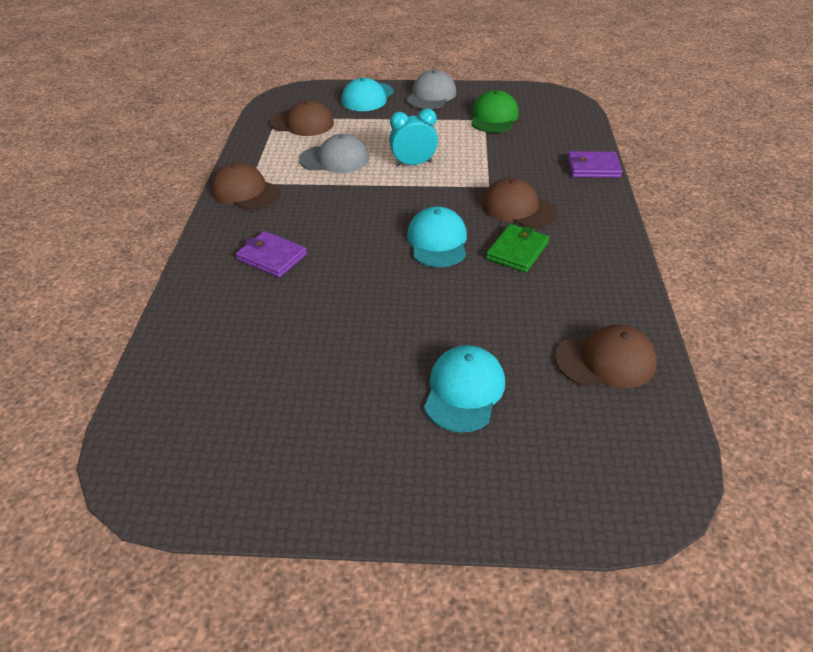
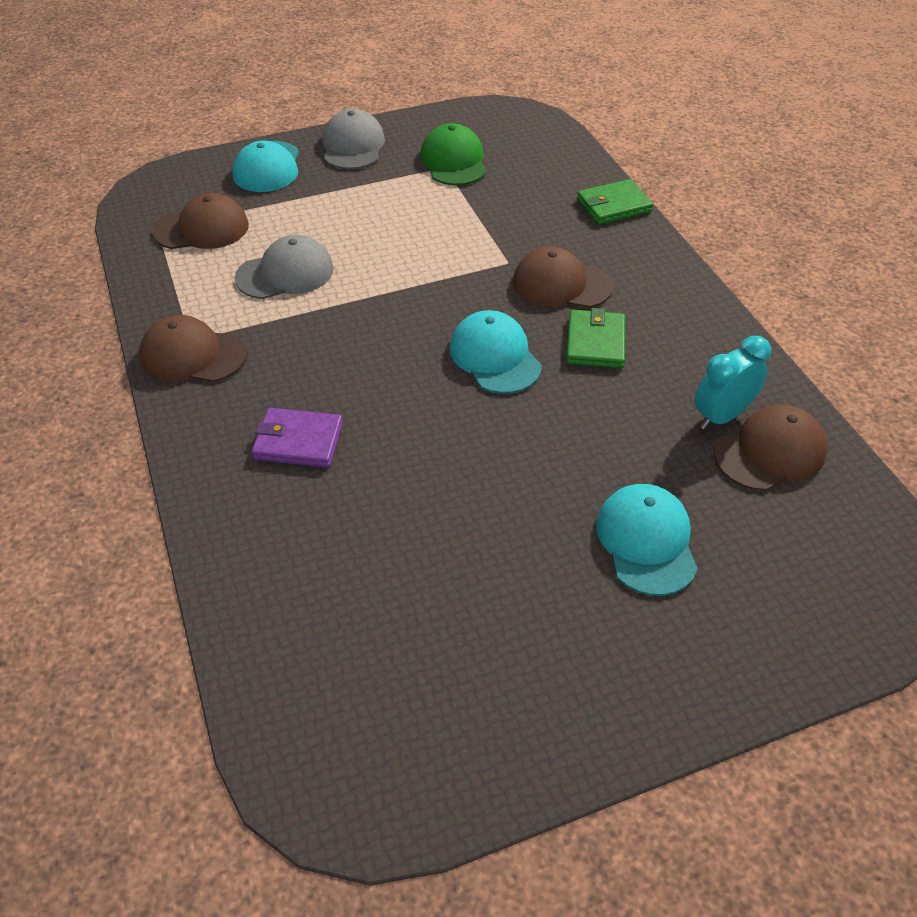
camera: 25 degrees left, 5 degrees up
(413, 164) = (395, 254): turquoise clock -> turquoise clock (721, 416)
(593, 168) = (614, 206): purple wallet -> green wallet

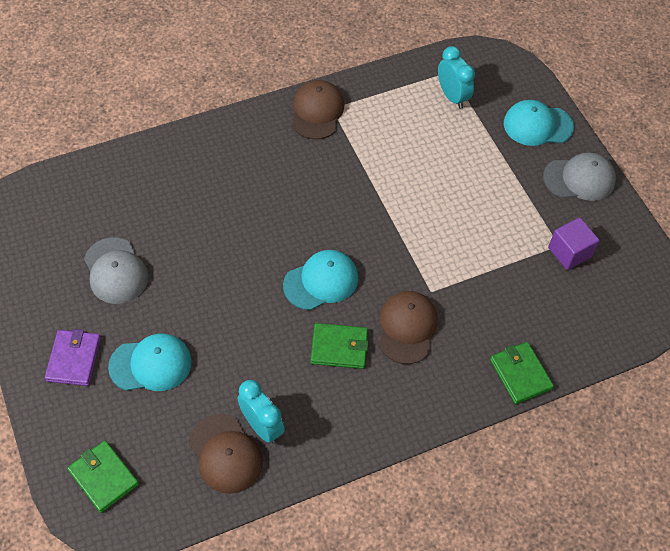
camera: 85 degrees right, 10 degrees up
(202, 228) = (452, 96): brown cap -> turquoise clock
(285, 273) = (405, 151): grey cap -> grey cap (115, 271)
(298, 441) = (240, 175): purple wallet -> purple wallet (73, 359)
(454, 161) = (569, 252): green cap -> purple cube
(843, 590) = (103, 477): none -> green wallet

